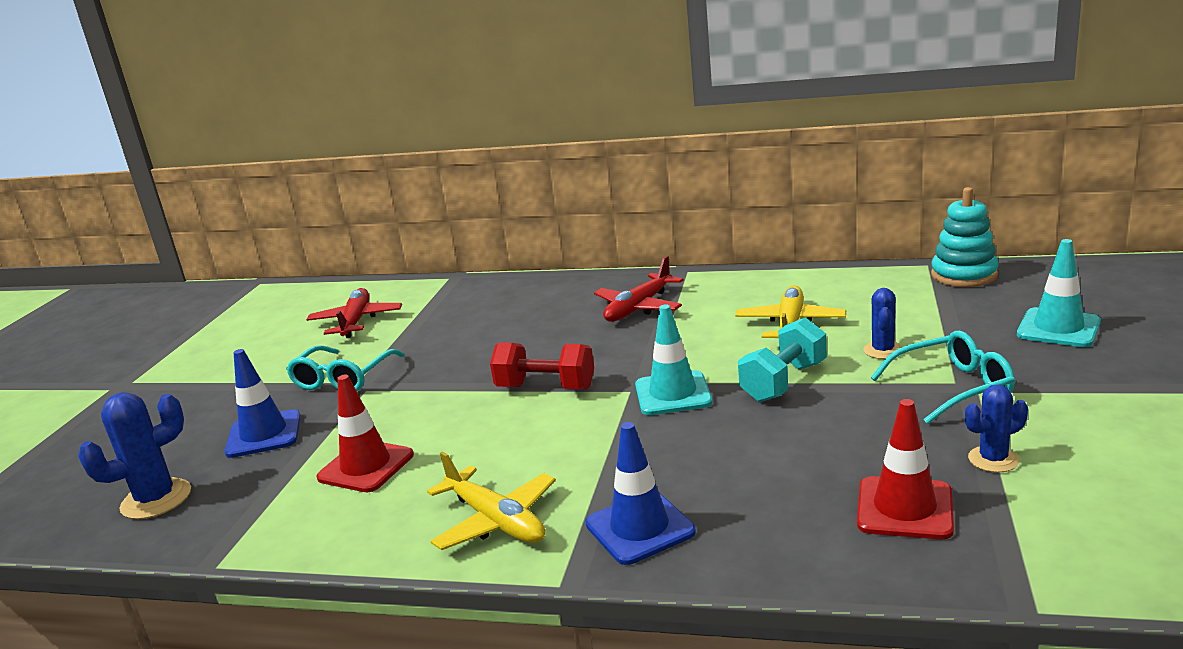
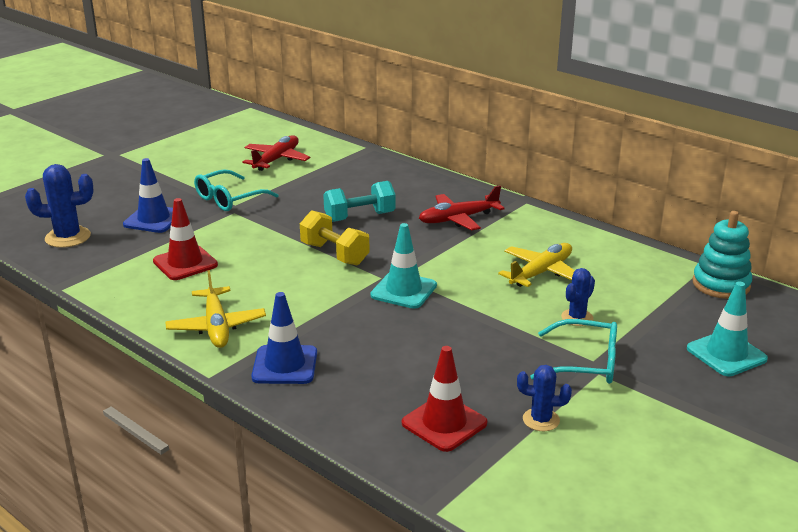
camera: 25 degrees right, 5 degrees up
(546, 388) = (334, 254): red dumbbell -> yellow dumbbell
(784, 382) = (481, 312): turquoise dumbbell -> turquoise dumbbell (359, 217)

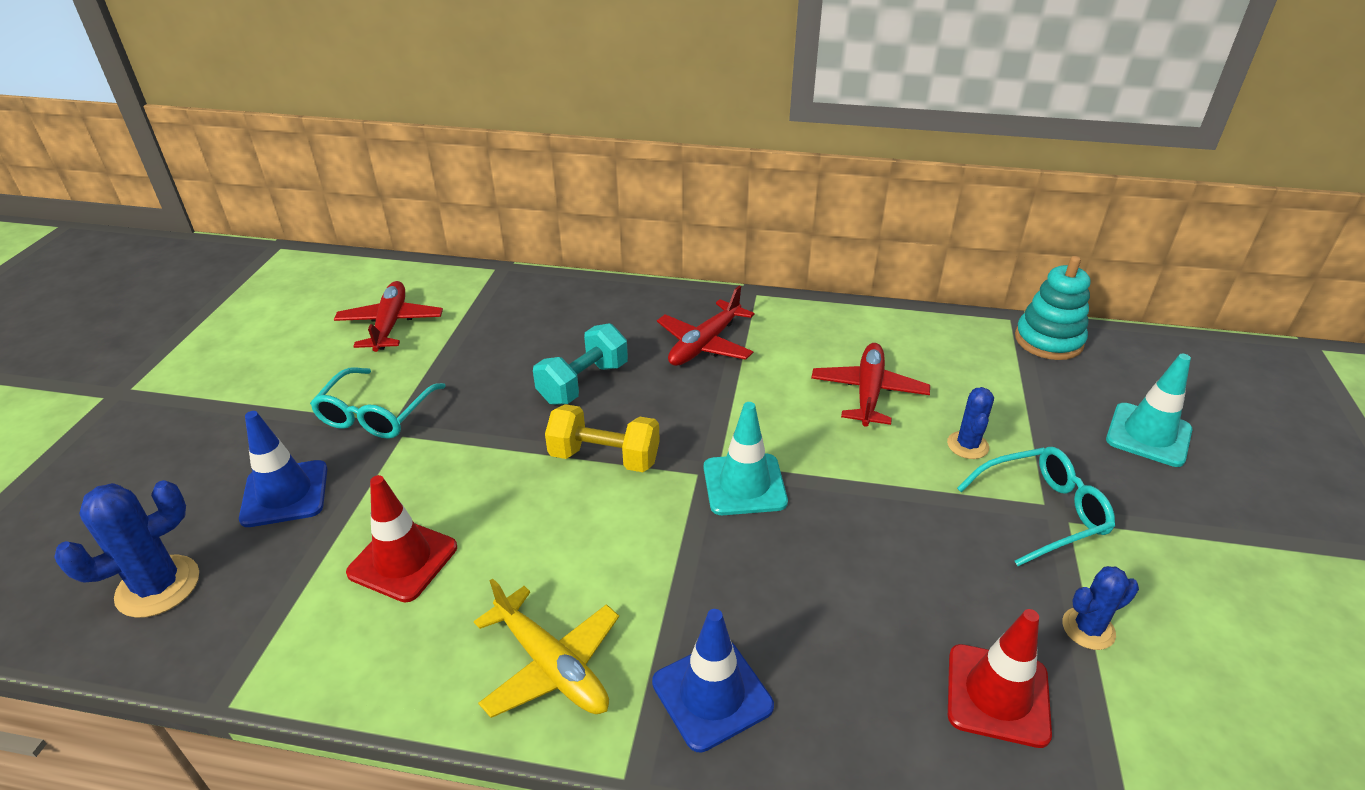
camera: 30 degrees left, 10 degrees up
(541, 273) = (868, 392): yellow plane -> red plane

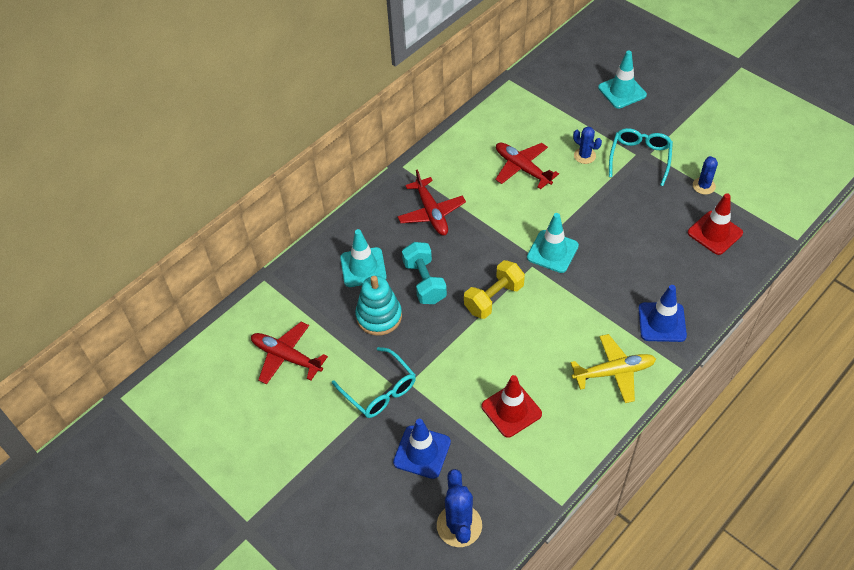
camera: 55 degrees left, 15 degrees up
(567, 326) = (363, 267): none -> turquoise traffic cone
(1048, 340) = (536, 77): turquoise stacking toy -> turquoise stacking toy (379, 316)

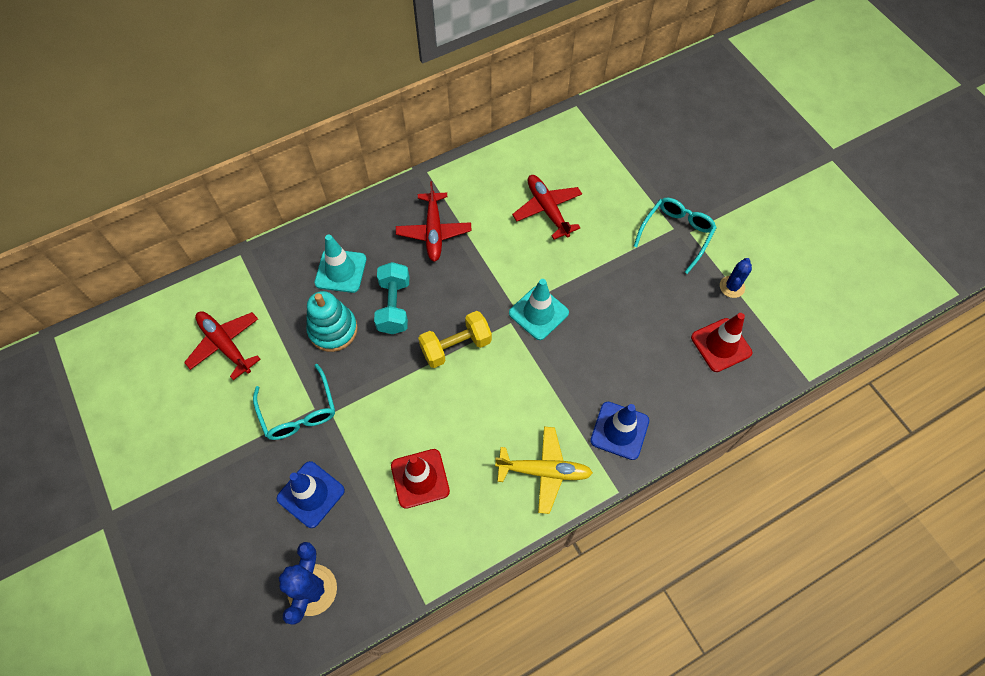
camera: 15 degrees right, 10 degrees up
(584, 156) = (618, 214): blue cactus -> none
(622, 91) = (689, 152): turquoise traffic cone -> none

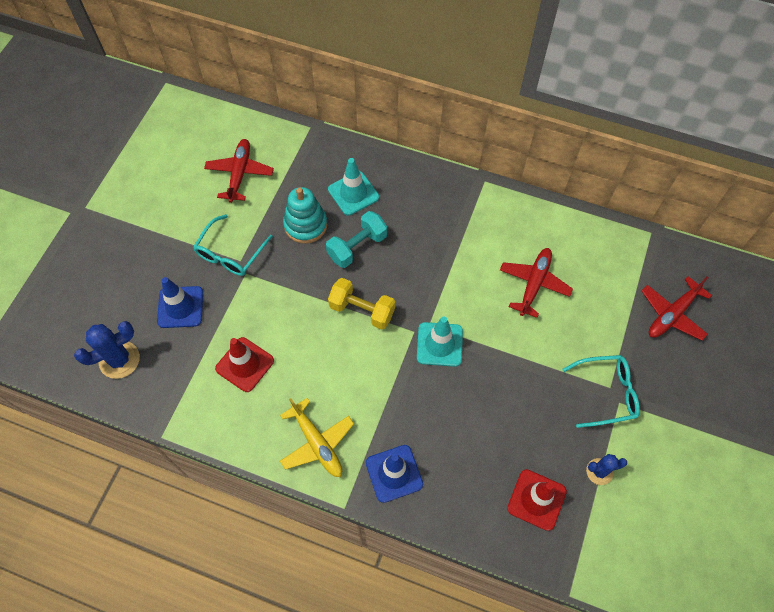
camera: 50 degrees right, 0 degrees up
(434, 231) = (440, 224): red plane -> red plane (672, 314)

